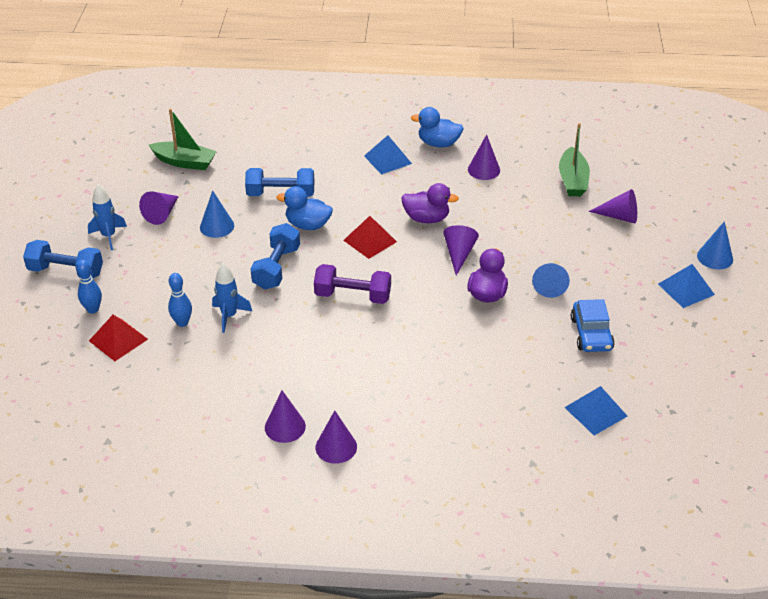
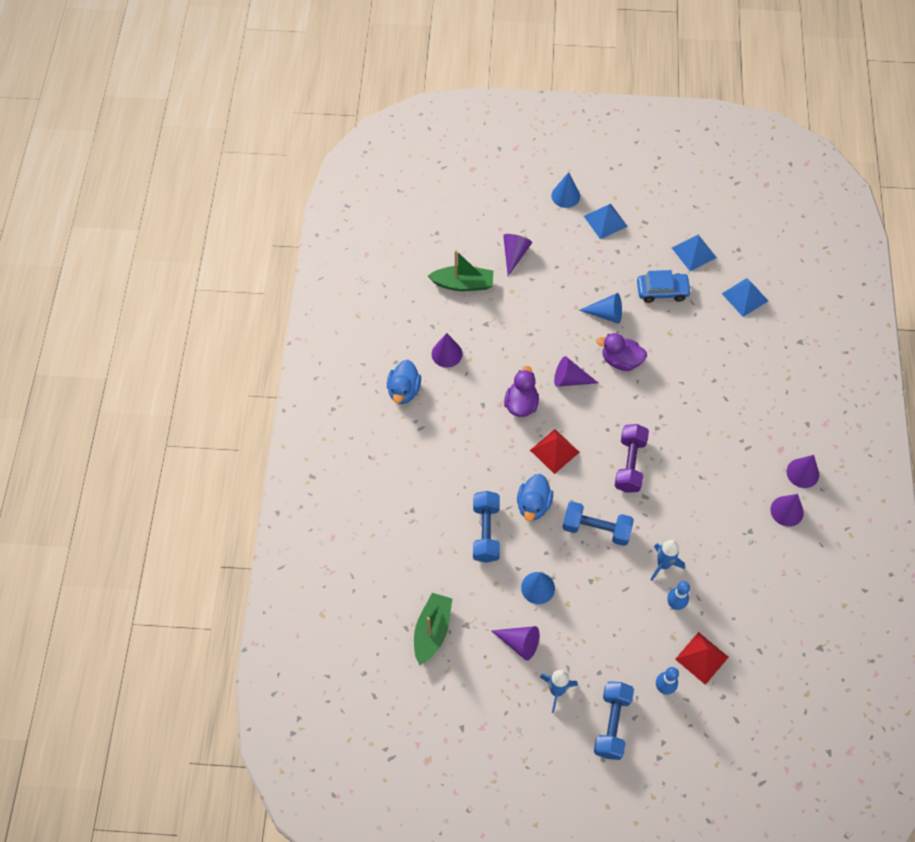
camera: 90 degrees left, 20 degrees up
(388, 159) = (429, 436): blue pyramid -> blue pyramid (694, 252)

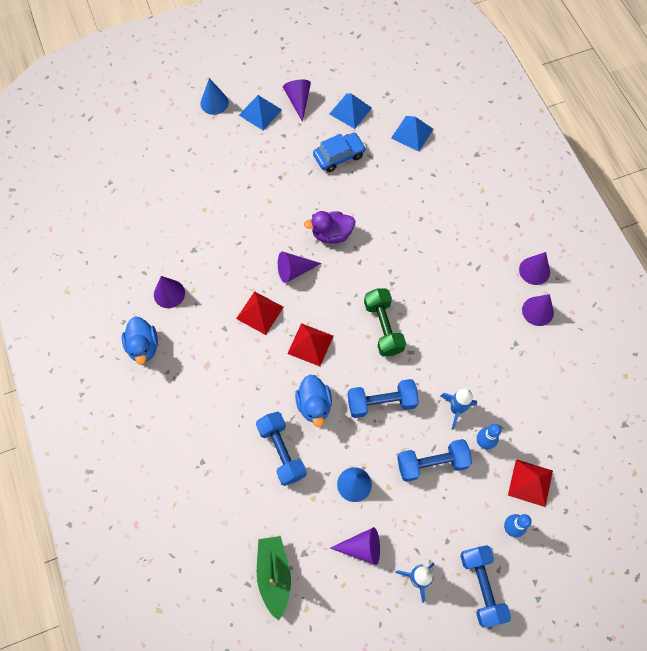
camera: 25 degrees left, 5 degrees up
(463, 284) = (155, 221): green boat -> none
(514, 254) = (191, 174): purple cone -> purple cone (298, 101)
(521, 404) = (260, 312): purple duck -> red pyramid
(606, 314) = (299, 196): blue cone -> none
(617, 601) = (432, 463): none -> blue dumbbell
(629, 464) = (383, 327): purple dumbbell -> green dumbbell

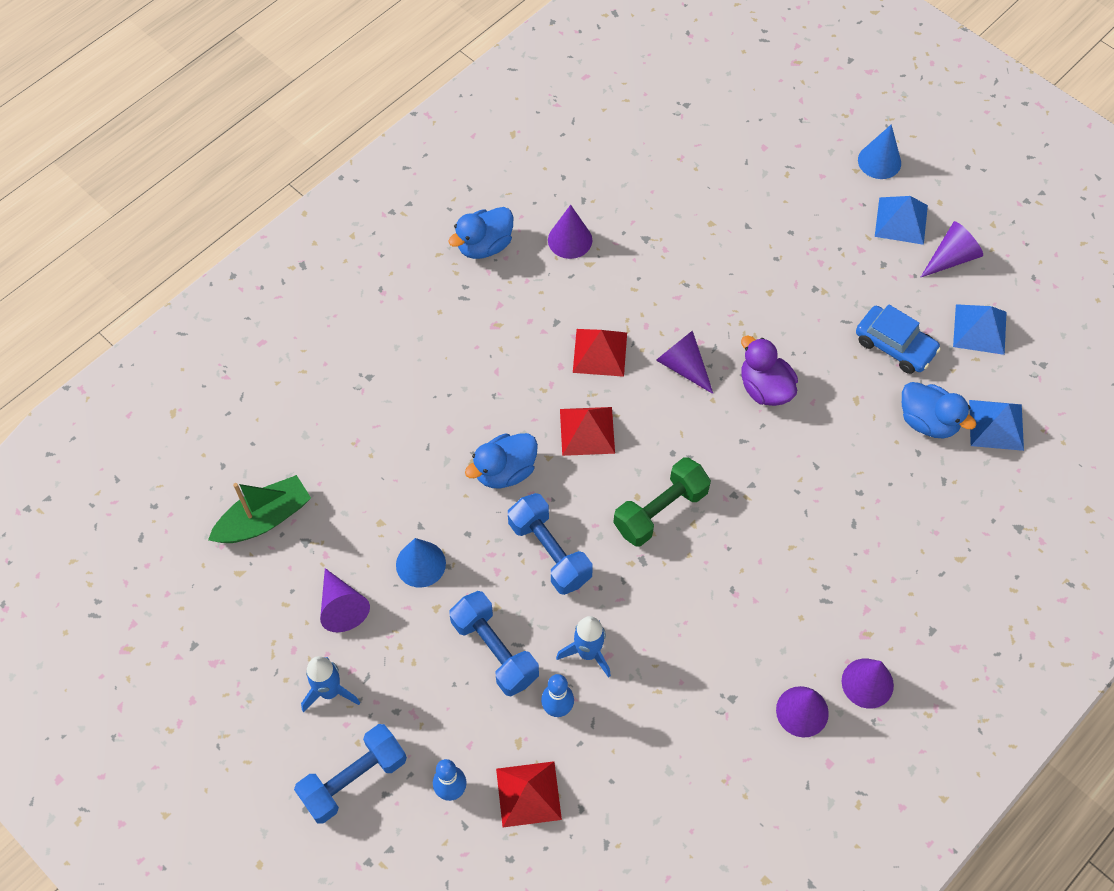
camera: 65 degrees right, 5 degrees down
(282, 451) = (424, 460): blue dumbbell -> none
(394, 164) = (928, 421): none -> blue duck

